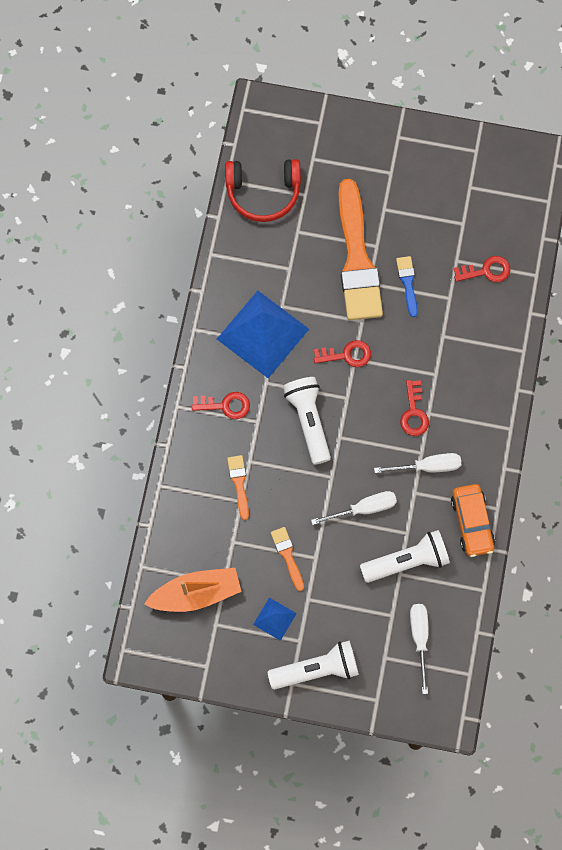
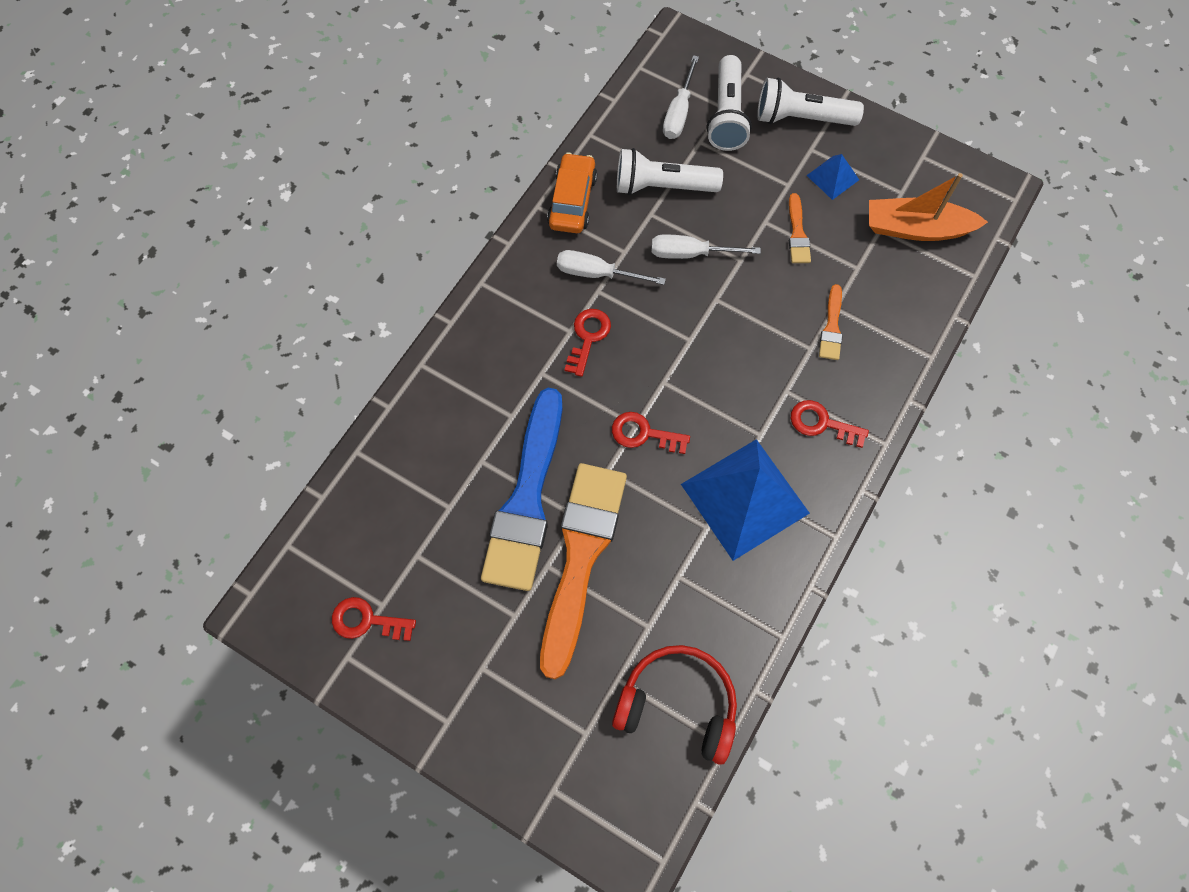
camera: 160 degrees left, 5 degrees down
(308, 421) = (721, 370): white flashlight -> white flashlight (726, 115)
(407, 283) = (527, 499): blue brush -> blue brush, size x2.36
(486, 271) = (417, 479): red key -> red key (367, 621)

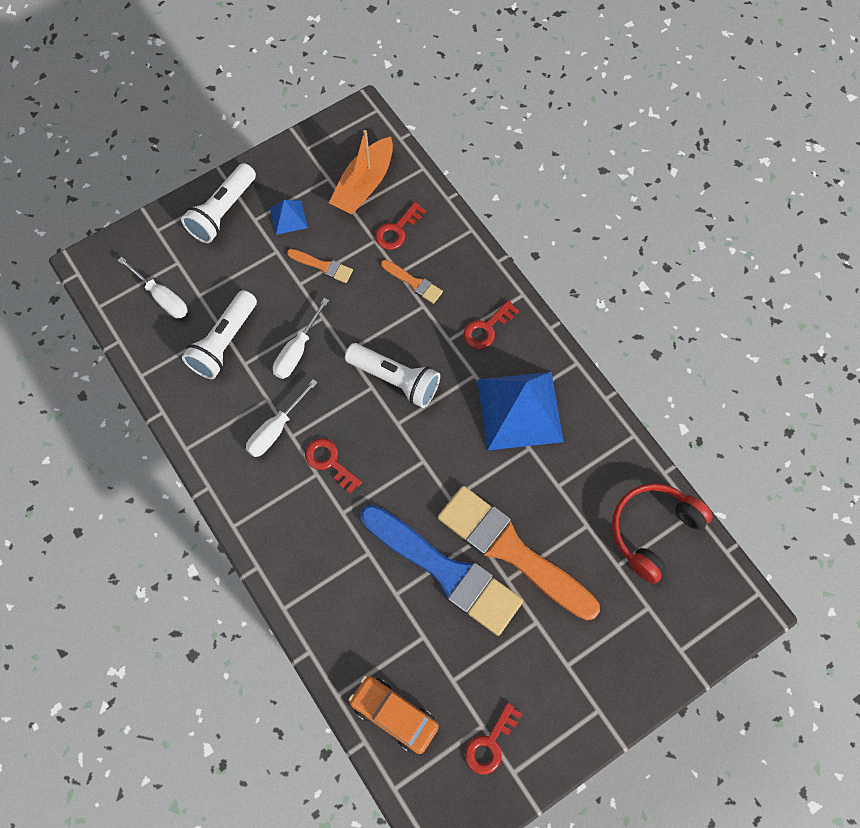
camera: 65 degrees left, 0 degrees up
(572, 201) = (197, 418): orange car -> orange car (394, 715)
(644, 434) = (433, 458): red key -> red key (397, 230)
(726, 115) = (187, 264): white flashlight -> white flashlight (395, 380)

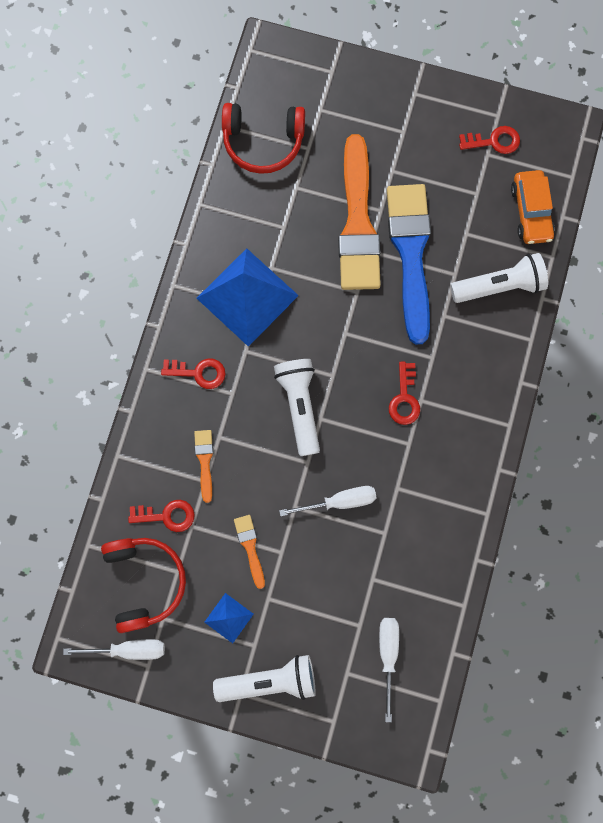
camera: 130 degrees left, 10 degrees up
(224, 343) = (382, 565): white flashlight -> white flashlight (499, 286)
(276, 429) = (414, 460): white screwdriver -> white screwdriver (128, 649)
(364, 185) = (145, 581): orange boat -> red headphones

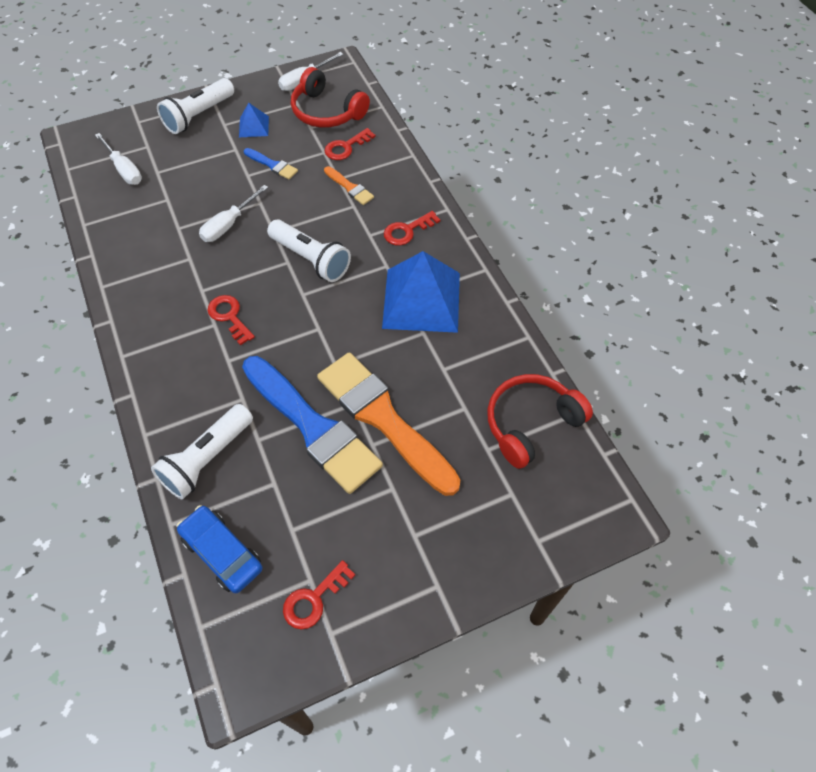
camera: 140 degrees right, 20 degrees down
(250, 547) = (272, 165): orange brush -> blue brush
(531, 212) = (222, 553): orange car -> blue car

